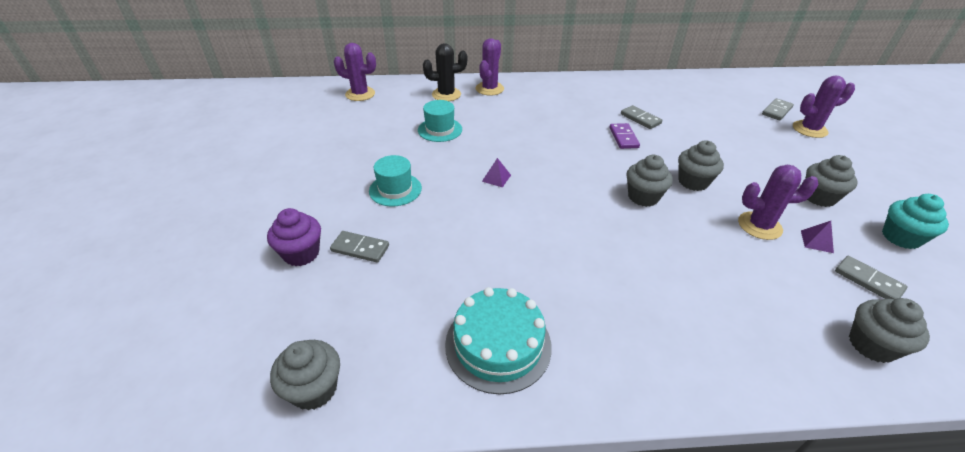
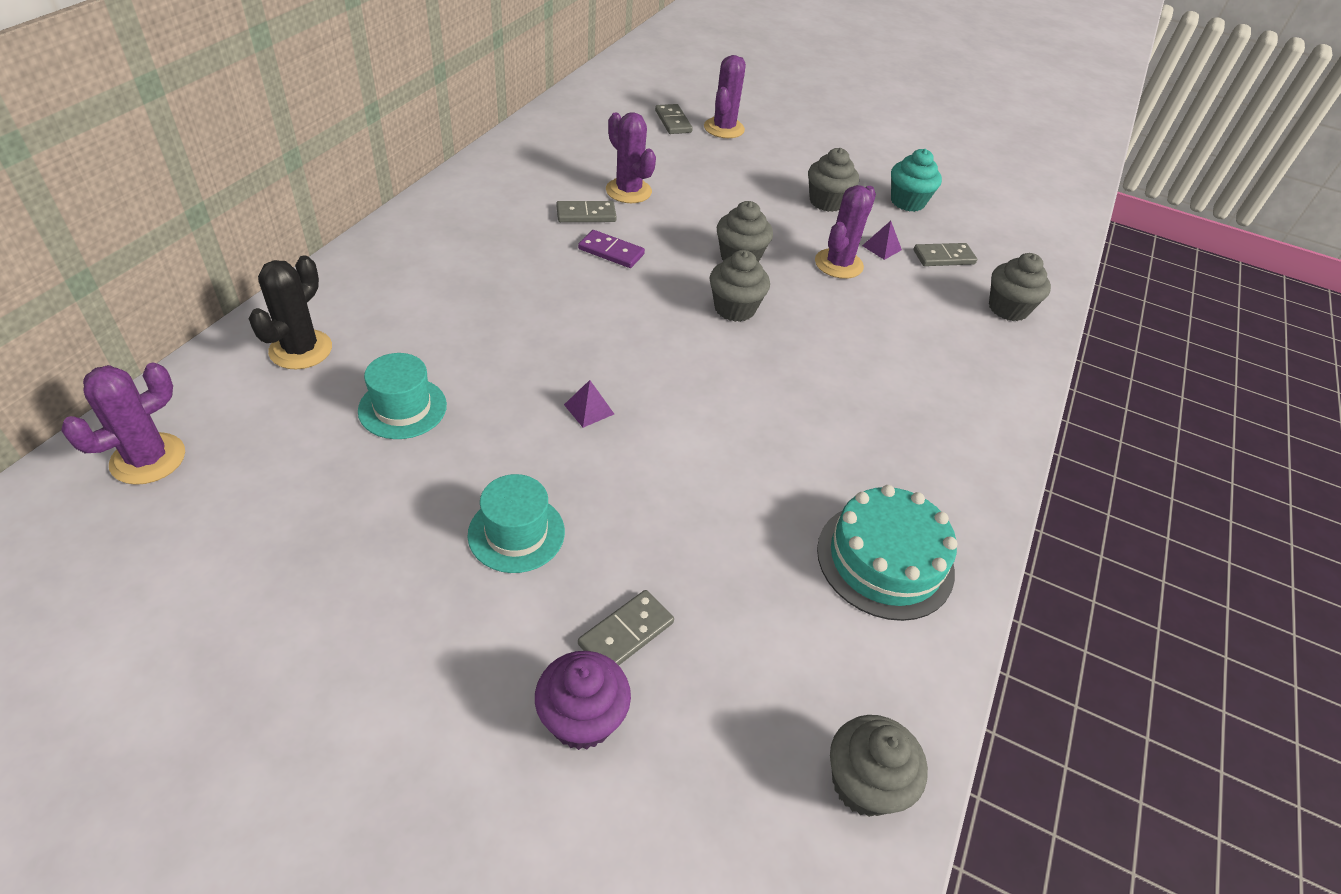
camera: 65 degrees left, 5 degrees up
(489, 89) = (345, 295): purple cactus -> purple cactus (628, 191)

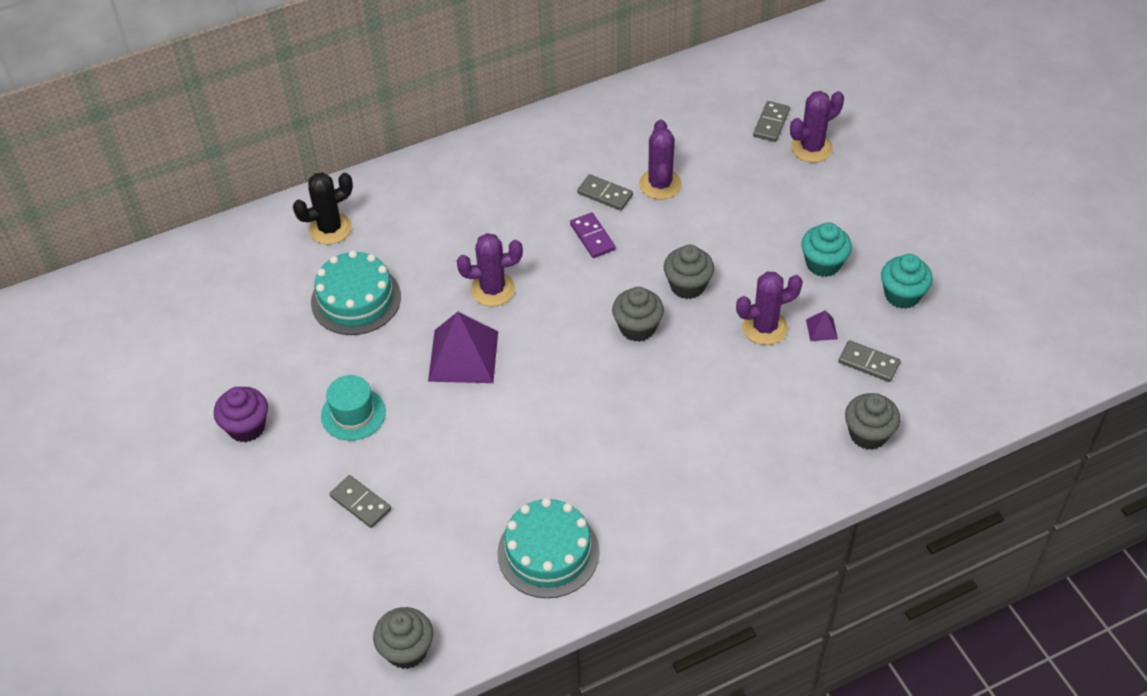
camera: 45 degrees right, 5 degrees up
(148, 459) = (206, 267): purple cactus -> purple cactus (493, 289)
(402, 408) = (356, 299): turquoise hat -> turquoise cake
(582, 719) = (301, 531): purple cupcake -> purple cupcake (246, 427)
(589, 409) = (463, 356): purple pyramid -> purple pyramid, size x2.33
(626, 633) = (360, 503): grey domino -> grey domino turned 45 degrees clockwise
(826, 202) = (823, 264): grey cupcake -> turquoise cupcake

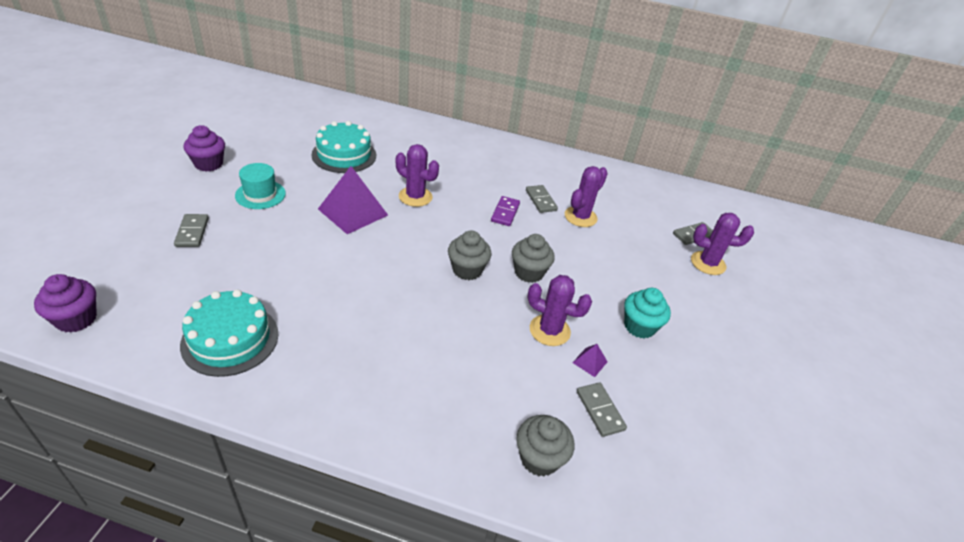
camera: 35 degrees right, 10 degrees down
(330, 228) = (379, 124): black cactus -> none
(406, 650) = (76, 319): grey cupcake -> purple cupcake
(902, 295) = (680, 388): turquoise cupcake -> none

